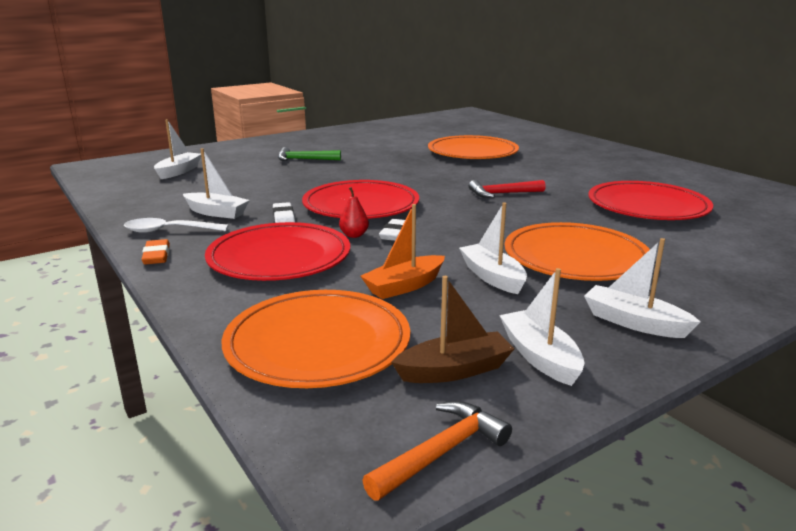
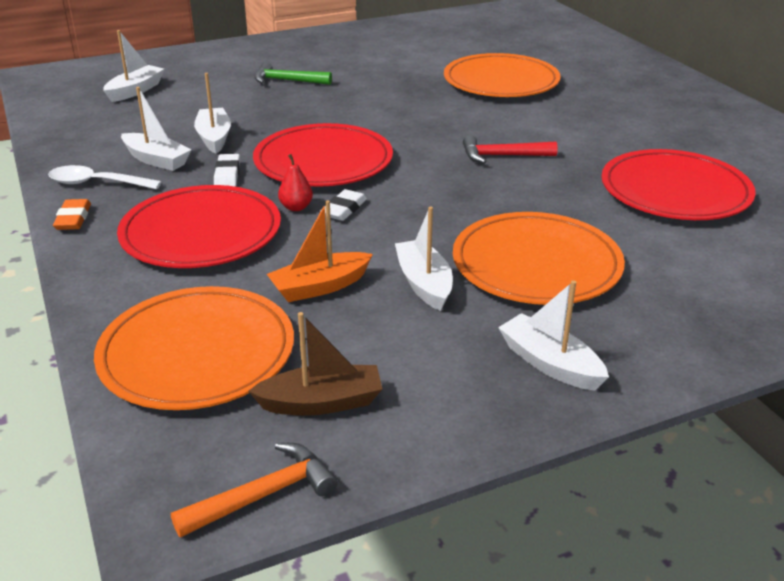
camera: 10 degrees right, 10 degrees up
(540, 357) = (419, 396): white boat -> white boat (214, 138)

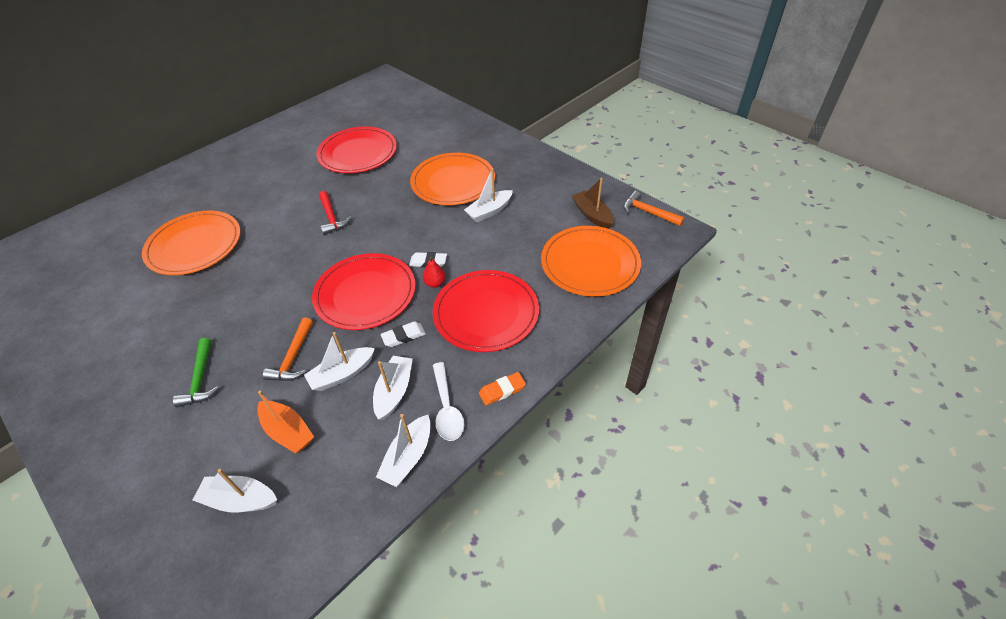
camera: 110 degrees left, 15 degrees up
(266, 118) = (293, 358): none -> orange hammer
(320, 287) = (512, 244): orange boat -> orange boat (288, 432)
(550, 364) = (526, 166): white boat -> white boat (408, 457)

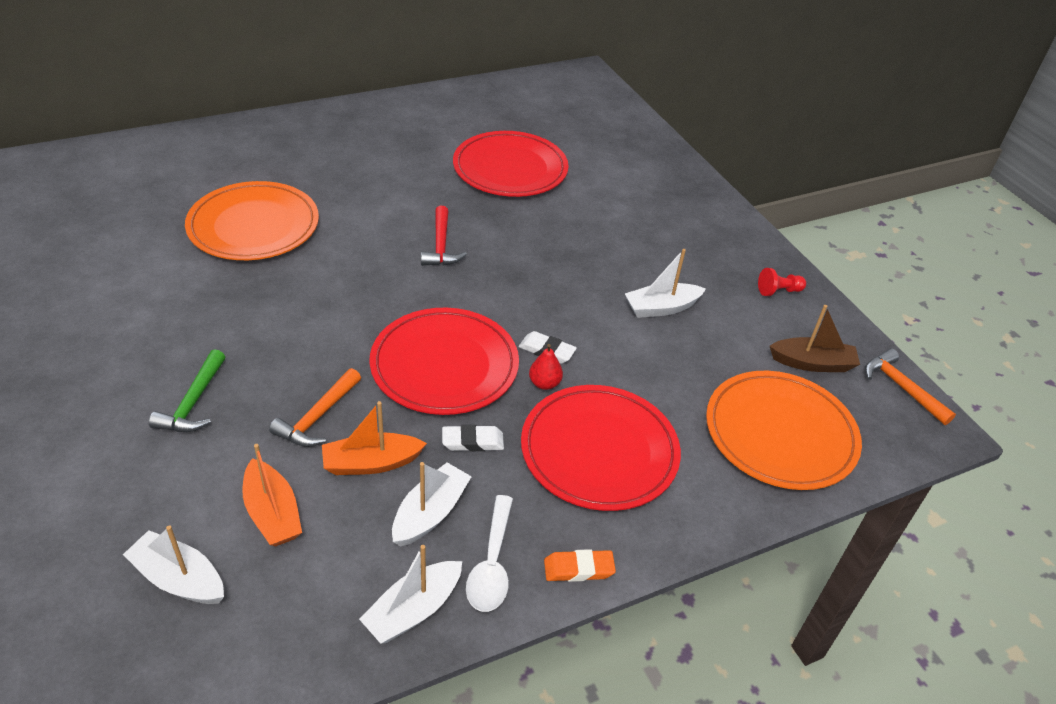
camera: 15 degrees right, 5 degrees down
(342, 374) = (371, 463): white boat -> orange boat
(453, 182) = (626, 250): orange plate -> none
(555, 178) = (778, 291): none -> red pawn
(592, 215) = (812, 363): brown boat -> brown boat turned 105 degrees clockwise

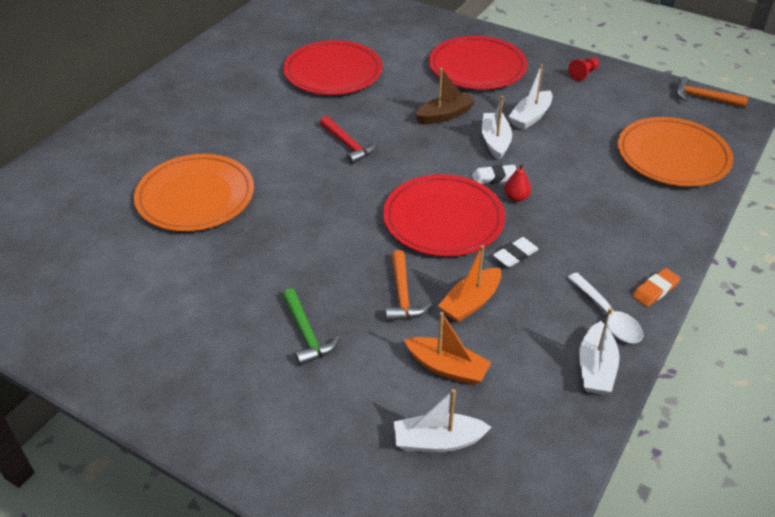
camera: 30 degrees left, 0 degrees up
(430, 513) = (540, 310): white boat -> white boat (495, 141)
(599, 451) = (591, 219): red plate -> red plate (477, 67)
(812, 363) = (646, 107): brown boat -> brown boat (445, 115)

